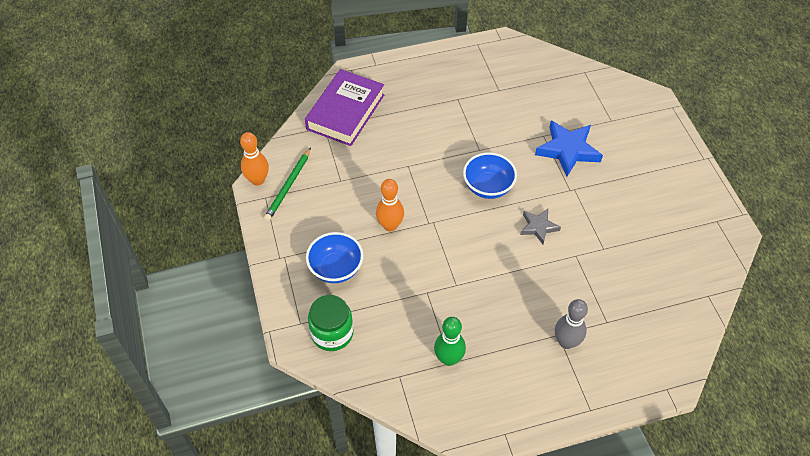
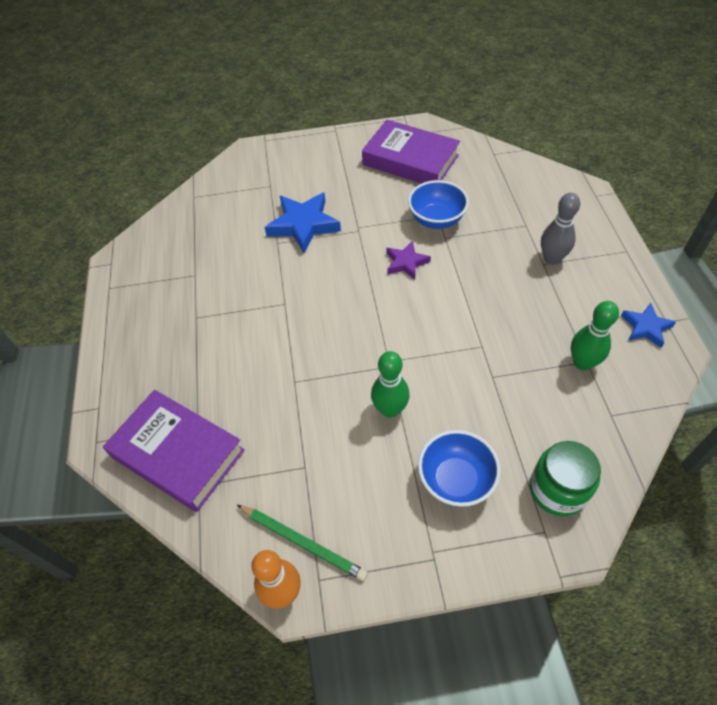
camera: 80 degrees left, 0 degrees up
(390, 225) = (390, 409): orange bowling pin -> green bowling pin
(488, 187) = (343, 301): blue bowl -> blue bowl (436, 220)
(495, 414) = (645, 327): none -> blue star
(538, 227) = (406, 262): grey star -> purple star
(676, 223) = (410, 160): none -> purple book

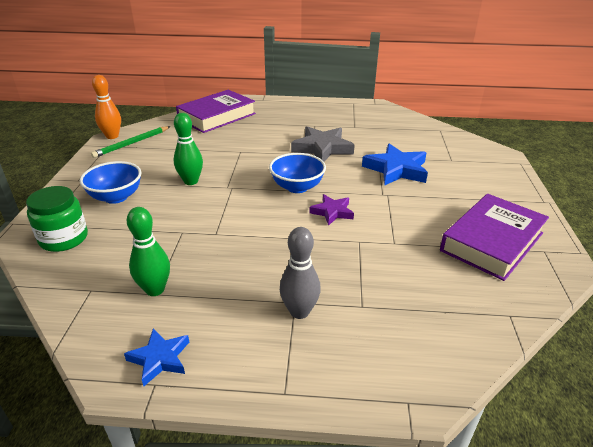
camera: 100 degrees right, 20 degrees down
(266, 296) = (322, 148): none -> grey star
(436, 220) = (387, 241): blue bowl -> blue bowl (297, 187)

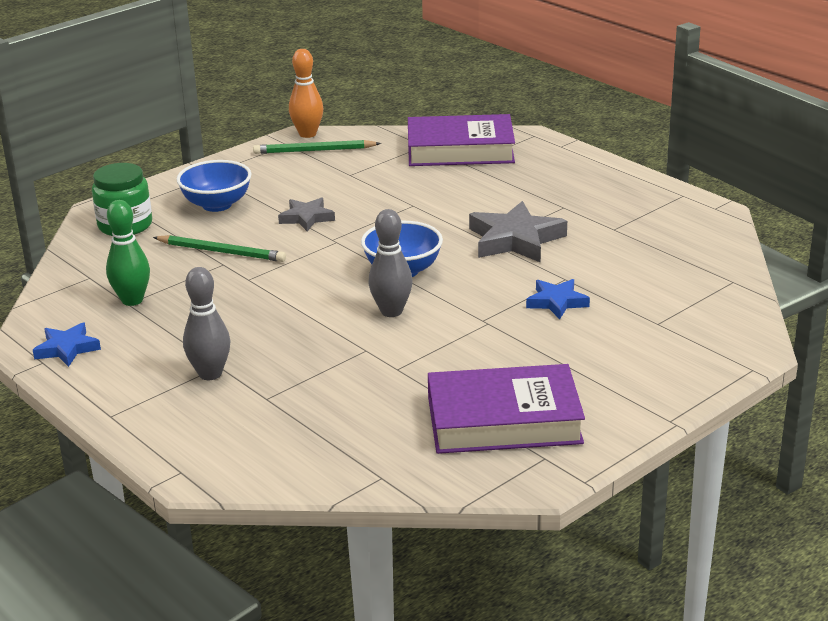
camera: 45 degrees right, 5 degrees down
(168, 225) = (221, 252): none -> green pencil
(191, 181) = (306, 218): green bowling pin -> grey star
(332, 212) = (391, 311): purple star -> grey bowling pin
(396, 169) = (557, 302): blue star -> blue star, size x0.58

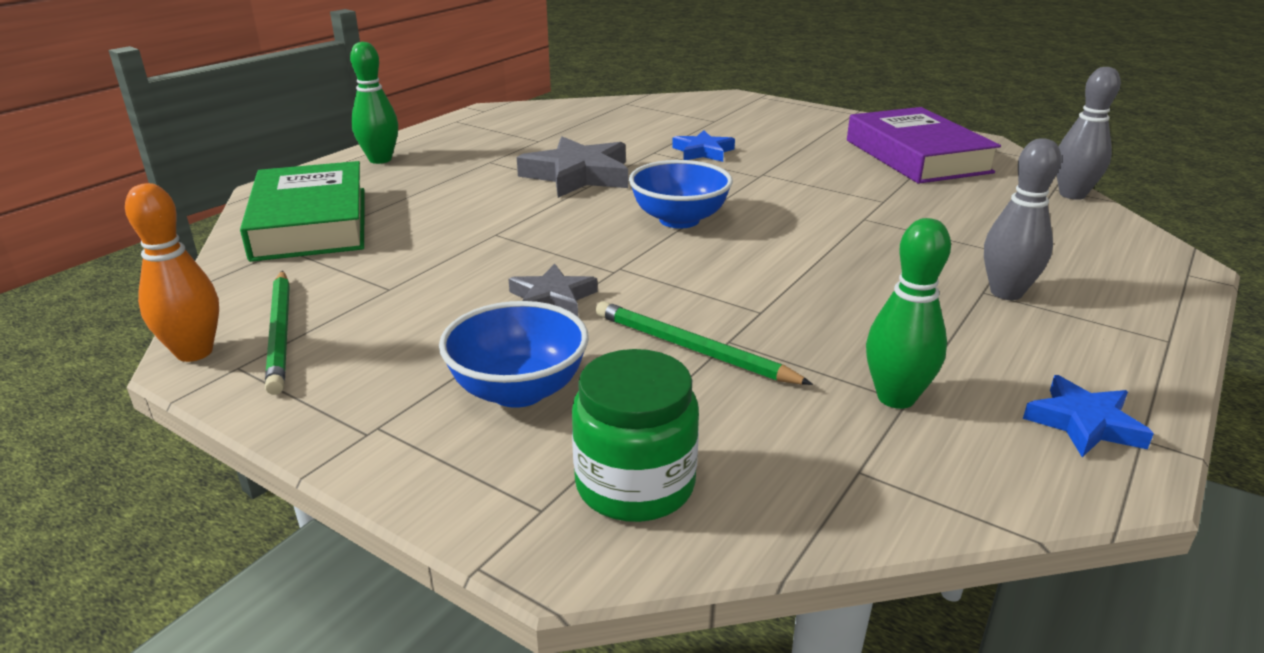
camera: 105 degrees left, 0 degrees up
(221, 252) = (692, 349): green pencil -> green pencil turned 60 degrees counterclockwise
(391, 311) = (776, 215): grey bowling pin -> grey bowling pin (1072, 195)
(460, 150) = (311, 223): purple book -> green book
(581, 166) = (380, 159): none -> green bowling pin

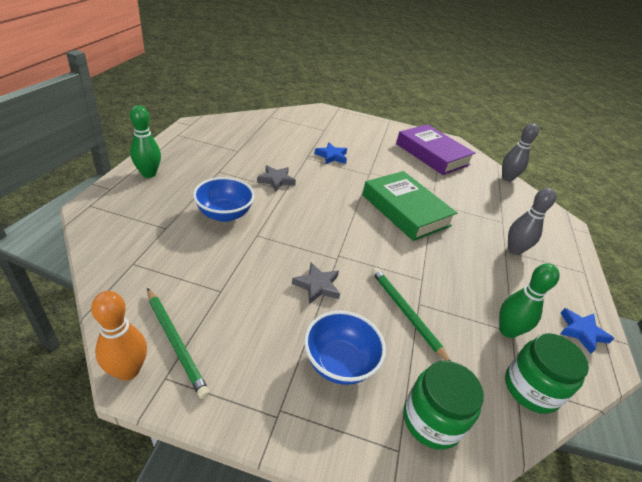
camera: 25 degrees left, 10 degrees up
(311, 223) = (136, 238): green book -> green book (405, 210)
(578, 175) = (276, 180): grey star -> grey star, size x0.58
(679, 220) = (348, 213): blue bowl -> blue bowl (224, 214)
(692, 349) = (406, 313): green pencil -> green pencil turned 45 degrees clockwise
(885, 481) = (531, 388): none -> green jar

